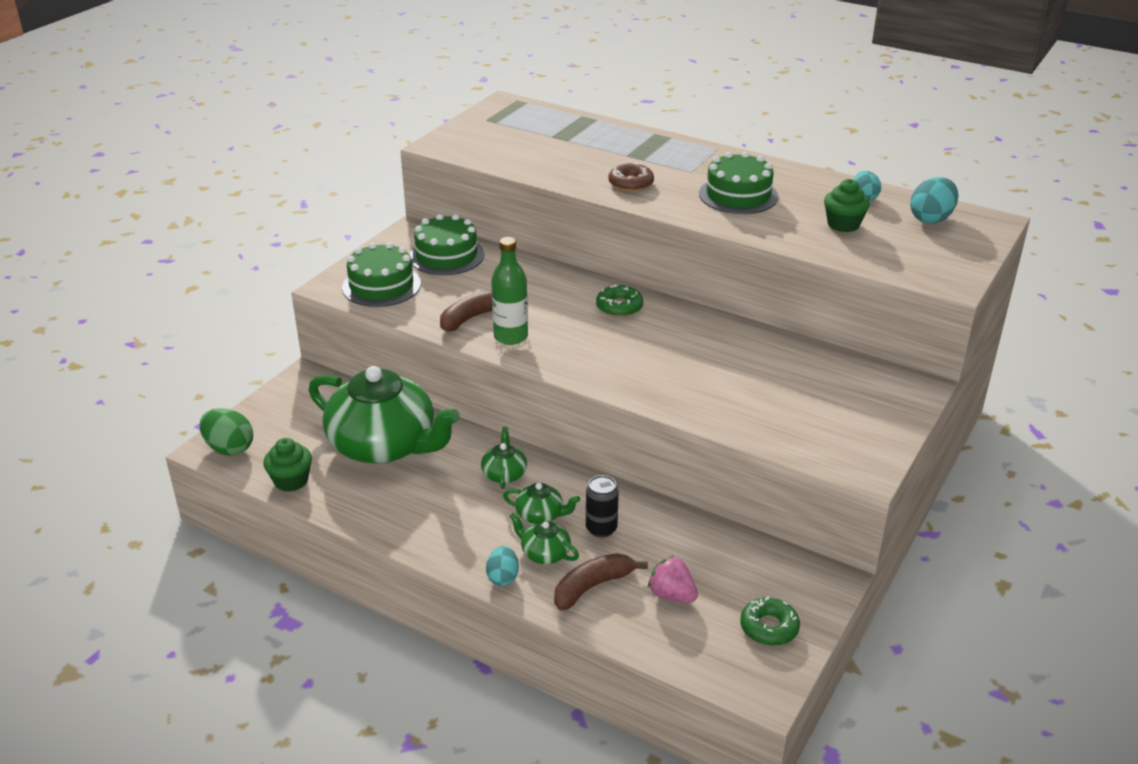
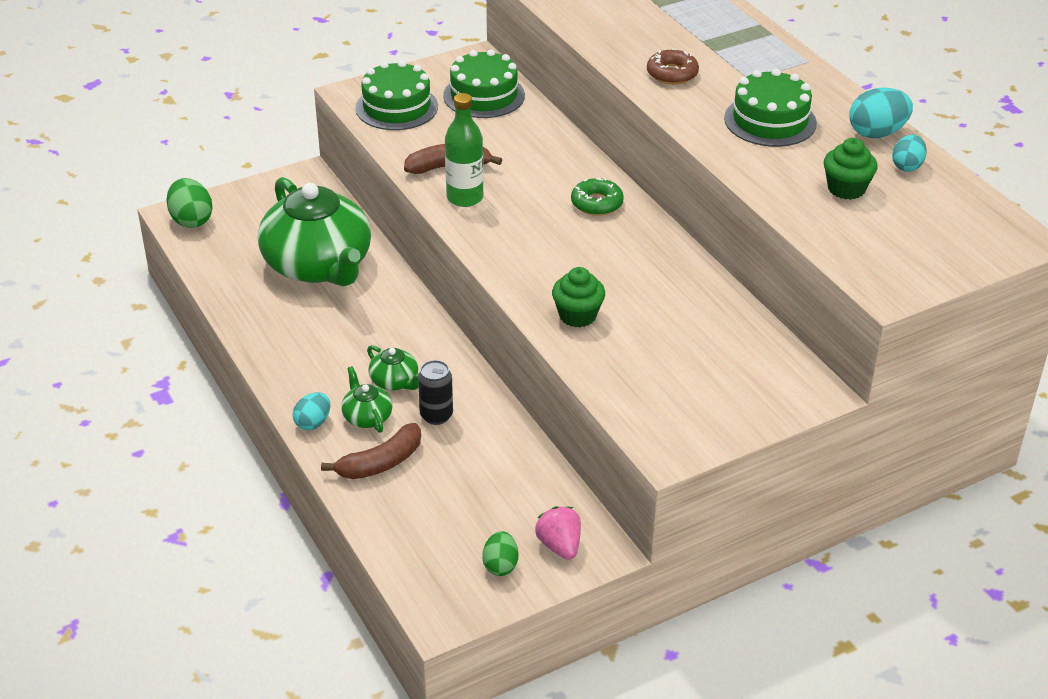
camera: 30 degrees right, 5 degrees up
(291, 481) = (216, 268): green cupcake -> green cupcake (577, 315)
(504, 474) = (398, 331): green teapot -> none
(592, 586) = (380, 463): brown banana -> brown banana turned 150 degrees clockwise
(672, 595) = (442, 500): pink strawberry -> pink strawberry (559, 546)
(769, 627) = (500, 565): green donut -> green egg
(931, 219) = (954, 214): turquoise egg -> turquoise egg (877, 133)

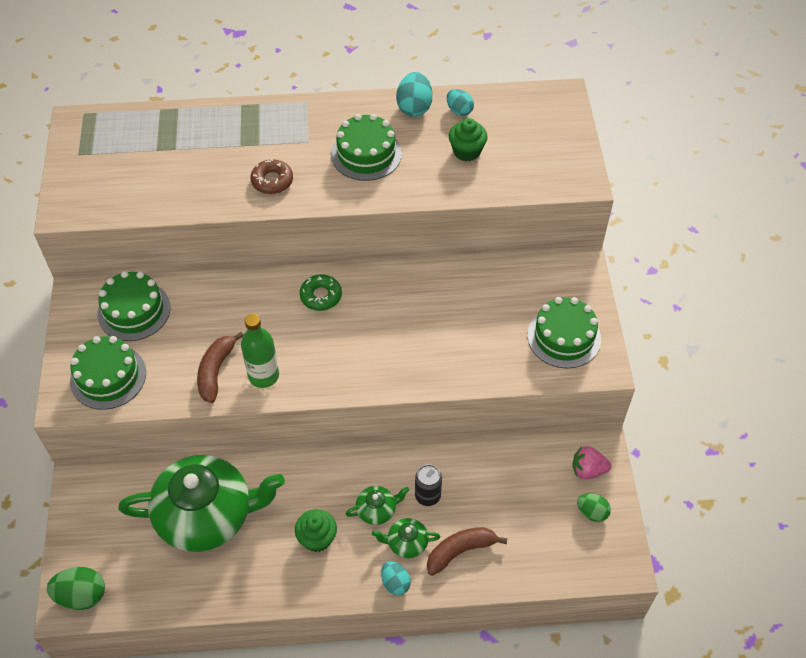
camera: 65 degrees left, 15 degrees up
(380, 463) = (460, 551): brown banana -> brown banana turned 105 degrees counterclockwise
(577, 315) = (442, 360): green cupcake -> green cupcake (317, 538)
(688, 405) = (564, 337): none -> green cake

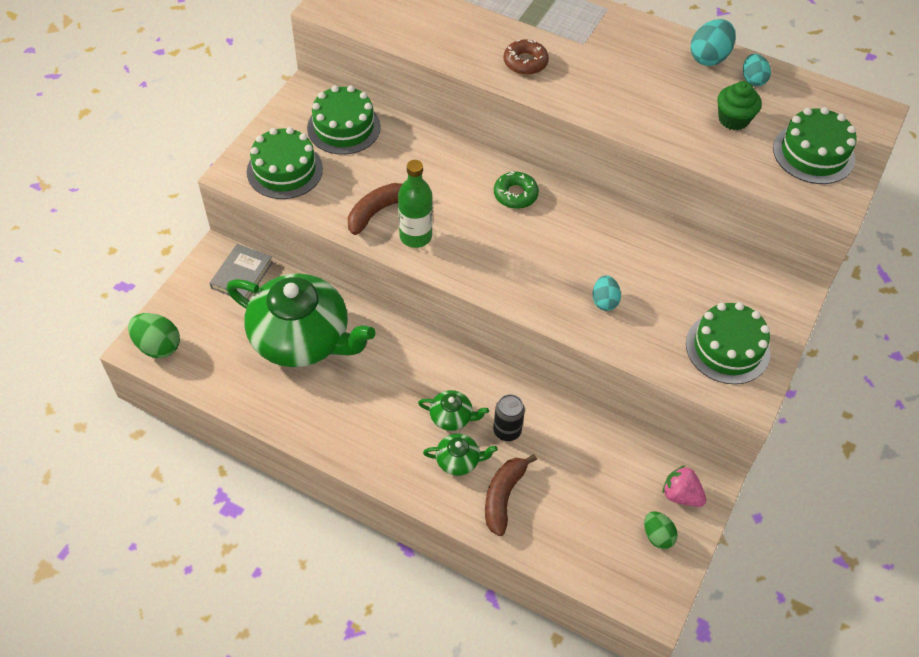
camera: 30 degrees right, 0 degrees up
(114, 489) = (242, 275): none -> grey book
(317, 538) = (381, 411): green cupcake -> none
(366, 154) = (631, 78): green cake -> green cake (813, 153)
(395, 583) = (424, 489): turquoise egg -> turquoise egg (604, 301)
(406, 543) = (458, 460): green teapot -> green teapot turned 150 degrees clockwise
(460, 551) = (503, 497): brown banana -> brown banana turned 75 degrees counterclockwise

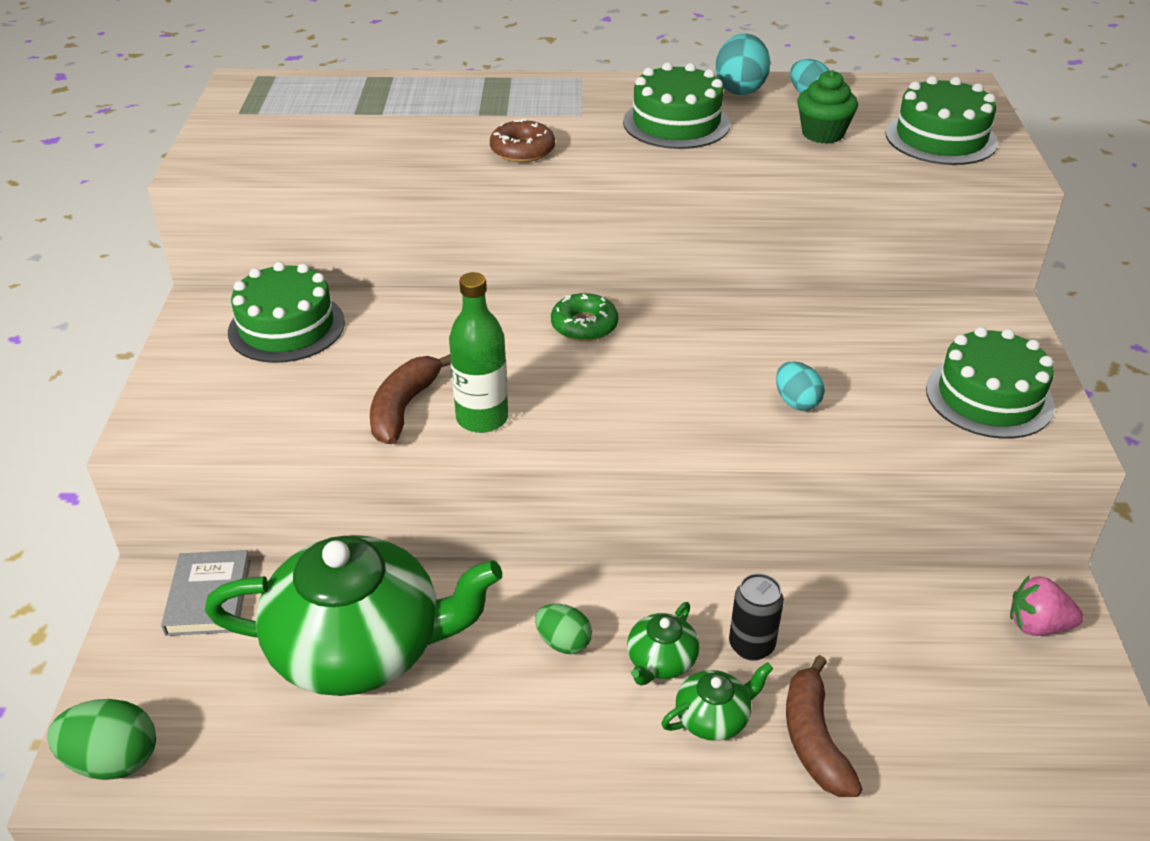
camera: 25 degrees left, 15 degrees down
(284, 170) = (226, 404): green cake -> green cake (676, 123)
(452, 417) = (660, 661): green teapot -> green teapot turned 135 degrees clockwise
(657, 536) = (1055, 693): green egg -> green egg (563, 642)

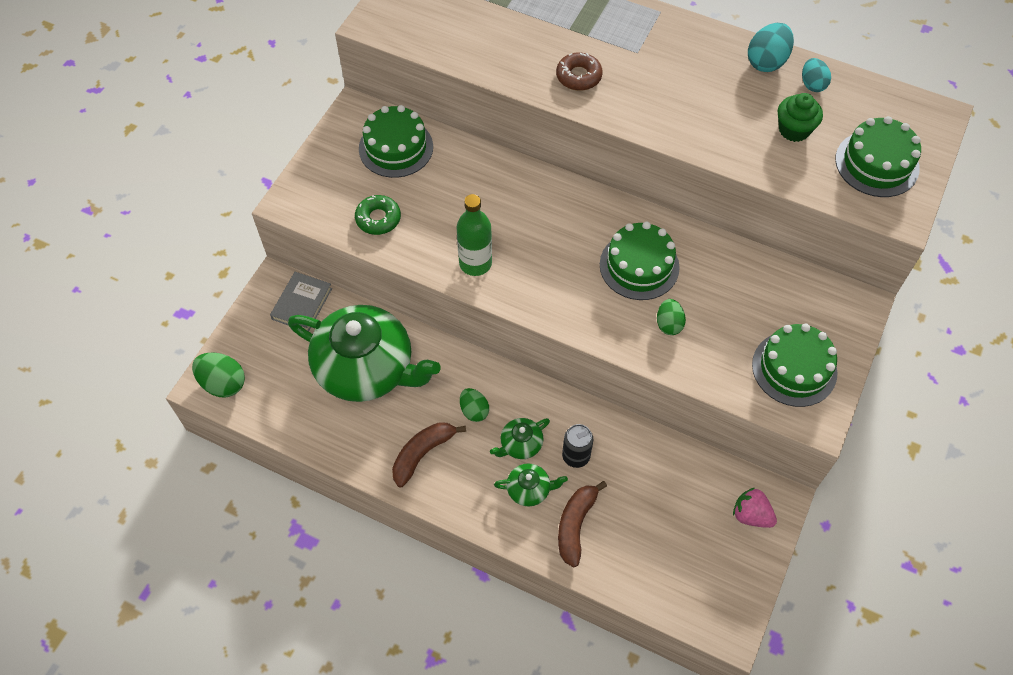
camera: 25 degrees right, 20 degrees up
(404, 408) = (435, 238): brown banana -> brown banana (422, 453)
(584, 325) = (574, 213): green donut -> green donut (378, 219)
(676, 123) = (698, 83): green cake -> green cake (639, 266)
(796, 402) = (669, 324): turquoise egg -> green egg

